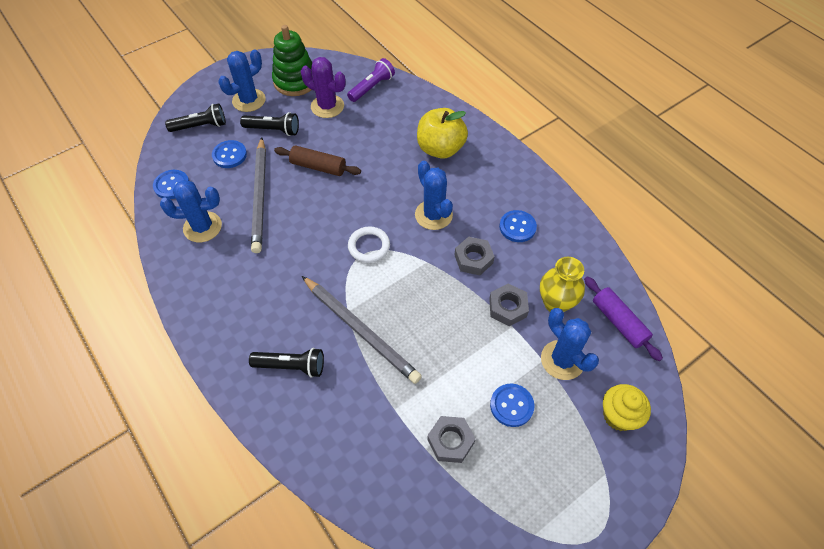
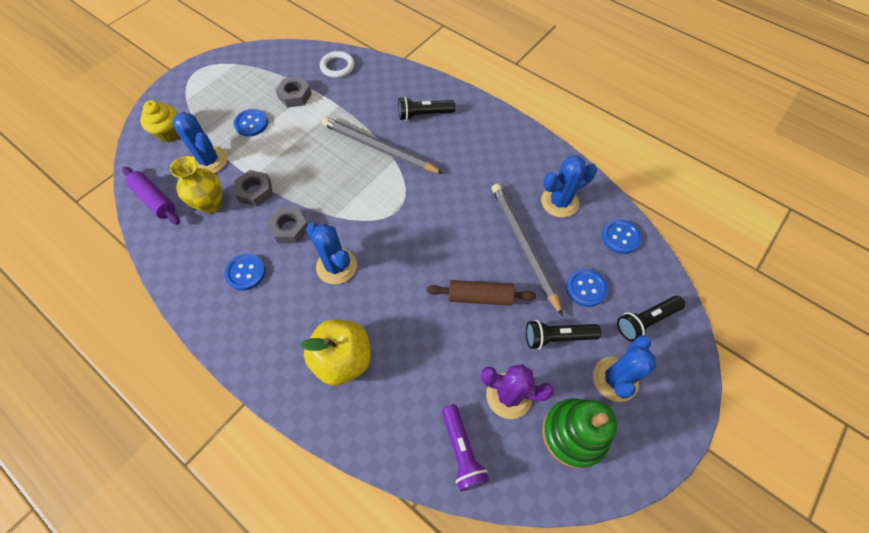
camera: 165 degrees right, 5 degrees up
(369, 246) = (393, 218): white ring -> white ring (337, 67)
(372, 87) = (461, 451): purple flashlight -> purple flashlight turned 45 degrees counterclockwise

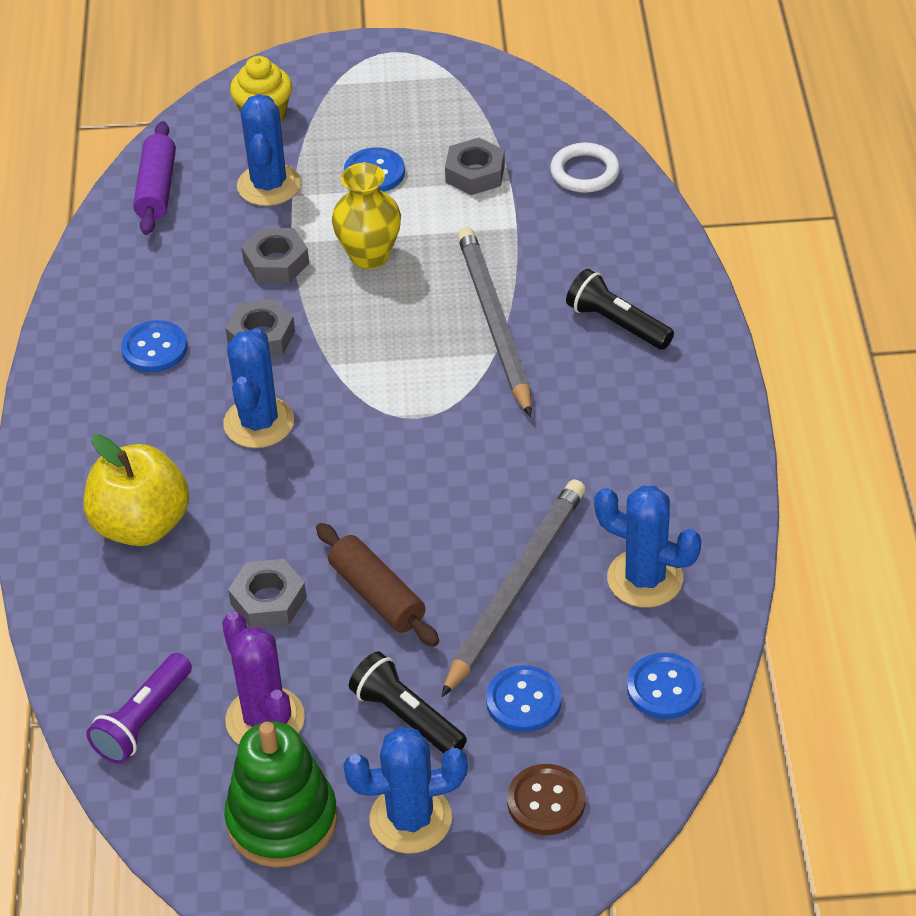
camera: 50 degrees right, 15 degrees down
(211, 204) = (210, 240): yellow vase -> yellow vase (369, 256)
(441, 341) = (268, 601): none -> grey nut
(645, 321) = (546, 801): black flashlight -> brown button

